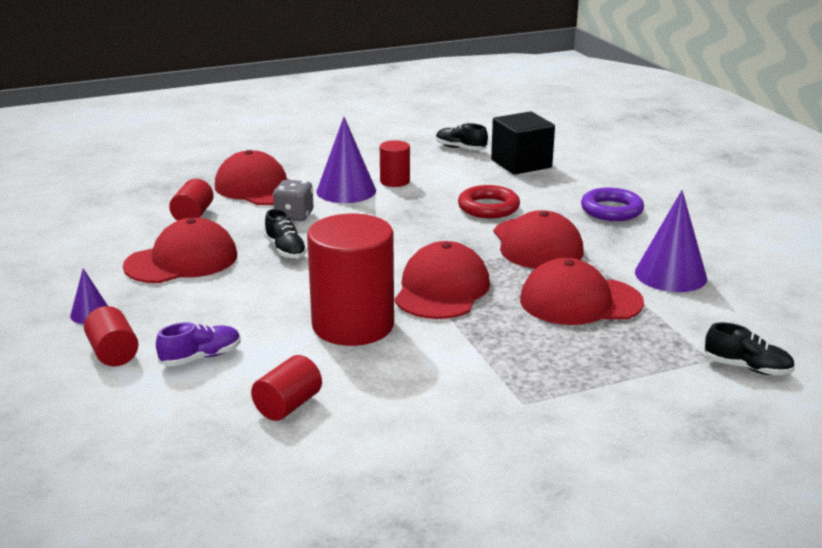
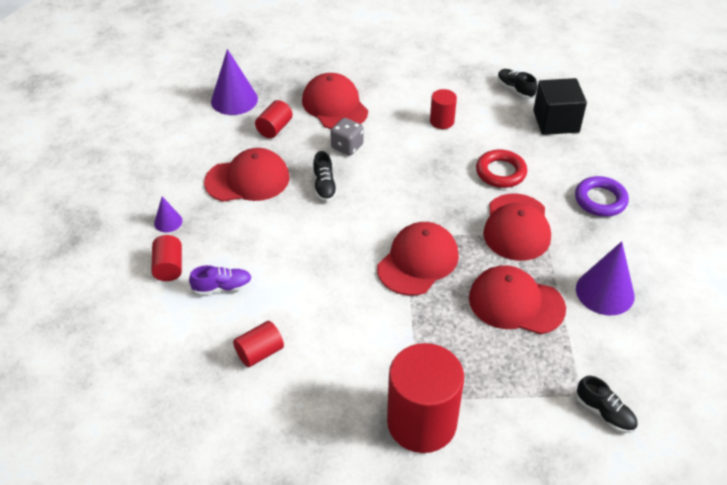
camera: 20 degrees right, 20 degrees up
(346, 191) = (399, 125): purple cone -> purple cone (234, 100)
(353, 325) = (337, 283): red cylinder -> red cylinder (421, 422)

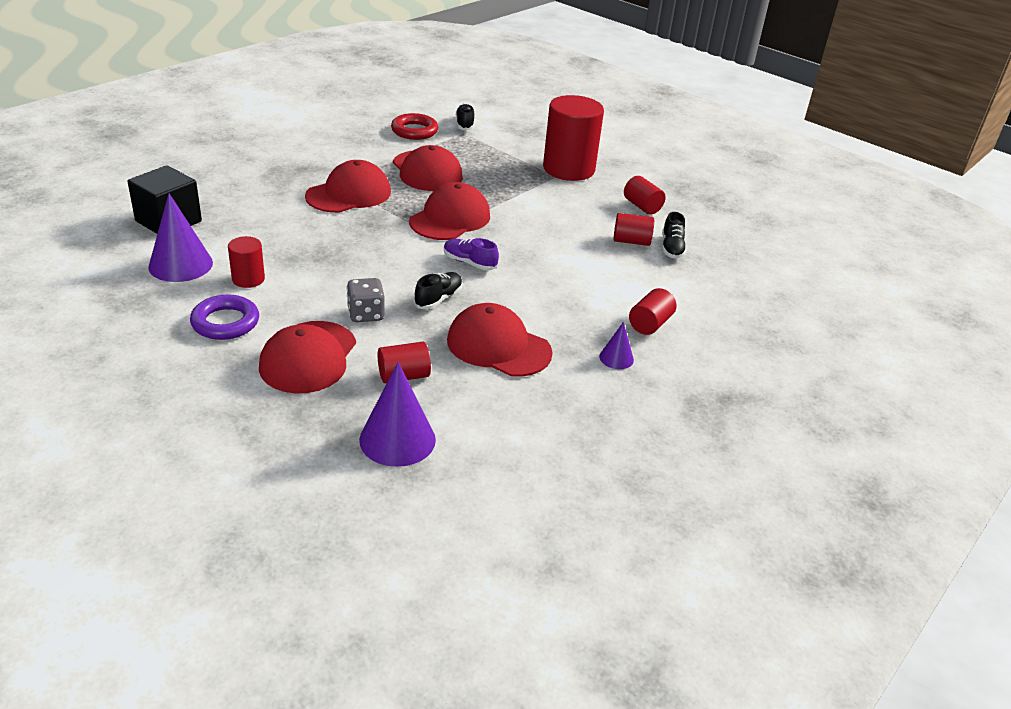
camera: 140 degrees left, 10 degrees down
(222, 287) = (618, 286): purple shoe -> purple shoe (469, 263)
(296, 418) = (642, 206): none -> red cylinder
(418, 261) = (450, 219): red cap -> red cap turned 135 degrees clockwise
(500, 172) = (288, 222): red ring -> red ring (414, 131)
(515, 89) = (133, 260): black shoe -> black shoe (672, 248)
(600, 200) = (263, 172): purple ring -> purple ring (225, 322)
(605, 292) = (366, 147): purple cone -> purple cone (180, 264)

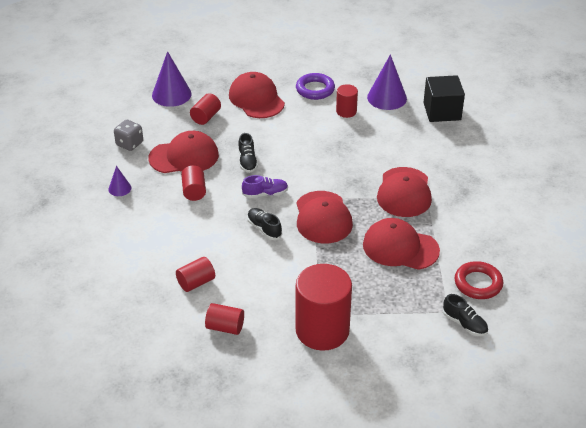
camera: 140 degrees right, 5 degrees up
(366, 314) = (266, 131): grey dice -> grey dice (129, 144)
(650, 324) = (122, 222): red cylinder -> red cylinder (194, 191)
(672, 248) = (164, 296): black shoe -> black shoe (264, 229)

